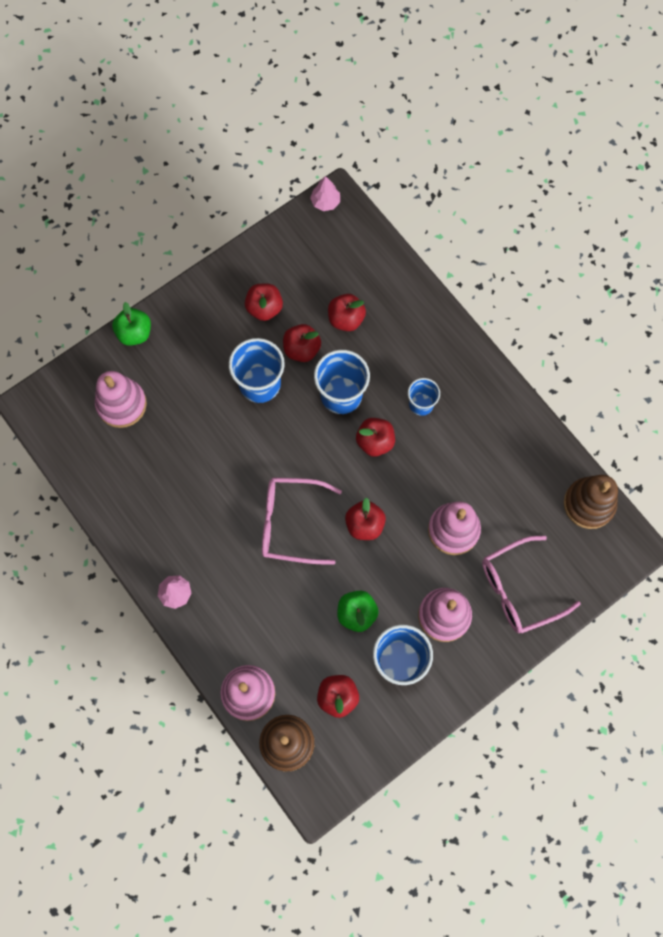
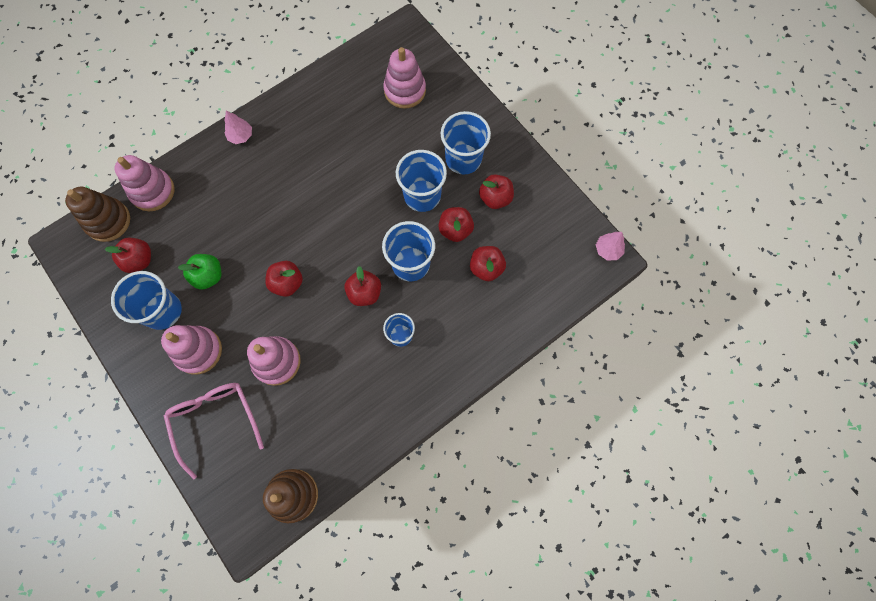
camera: 90 degrees right, 0 degrees up
(134, 333) = (469, 97): green apple -> none
(215, 340) = (463, 159): none -> blue cup
(290, 523) = (293, 222): pink glasses -> none

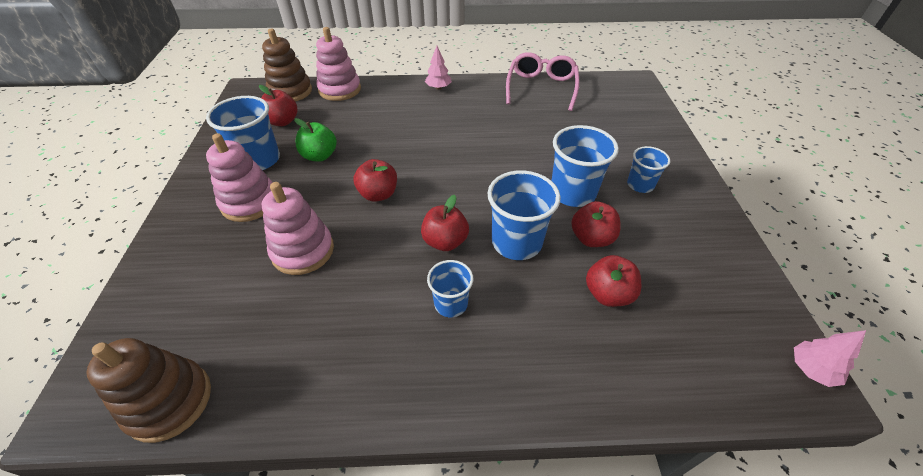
camera: 35 degrees right, 25 degrees down
(215, 420) = (194, 266): pink glasses -> pink glasses (541, 88)
(405, 90) = (609, 115): pink stacking toy -> none
(463, 159) = (640, 185): blue cup -> blue cup, size x0.59
(495, 198) = (660, 233): red apple -> none

